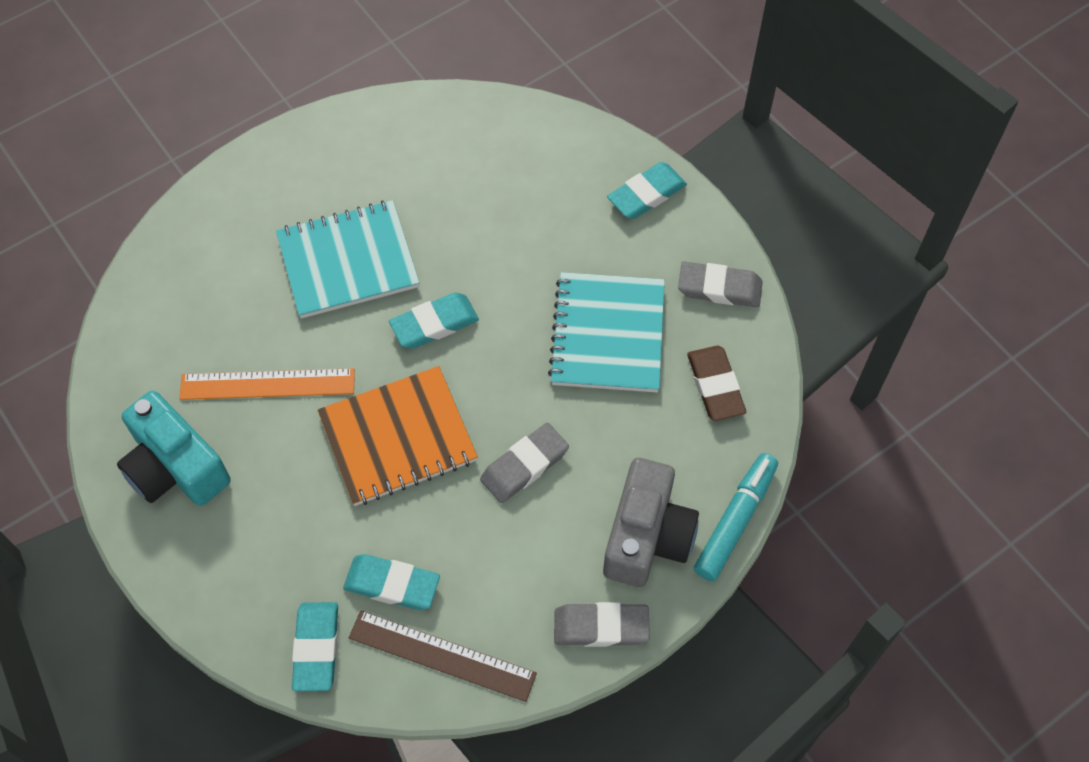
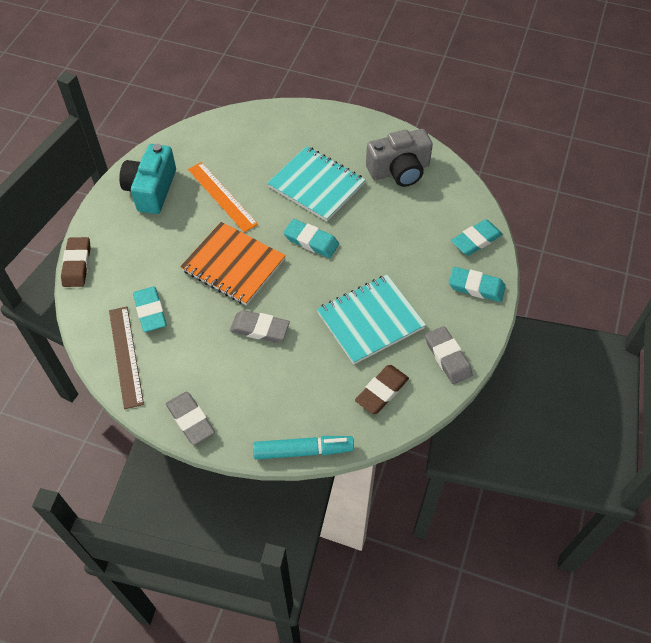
camera: 55 degrees right, 5 degrees down
(230, 640) = (77, 264): none -> brown eraser
(316, 648) = (95, 301): turquoise eraser -> turquoise eraser (476, 240)
(647, 536) = (260, 411): grey camera -> grey camera (399, 170)

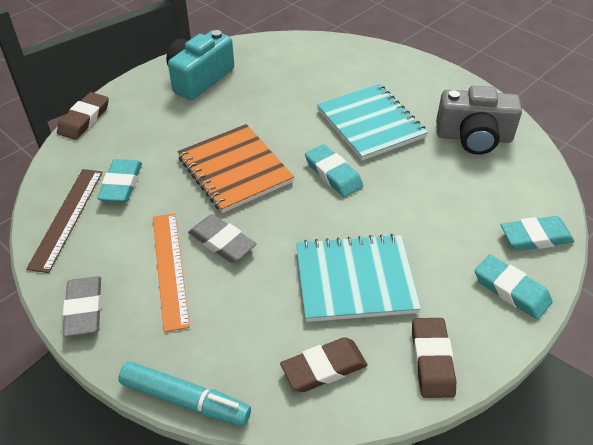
camera: 25 degrees right, 10 degrees down
(222, 196) = (264, 104): orange ruler -> orange ruler (170, 268)
(447, 357) = (432, 360): grey eraser -> brown eraser

